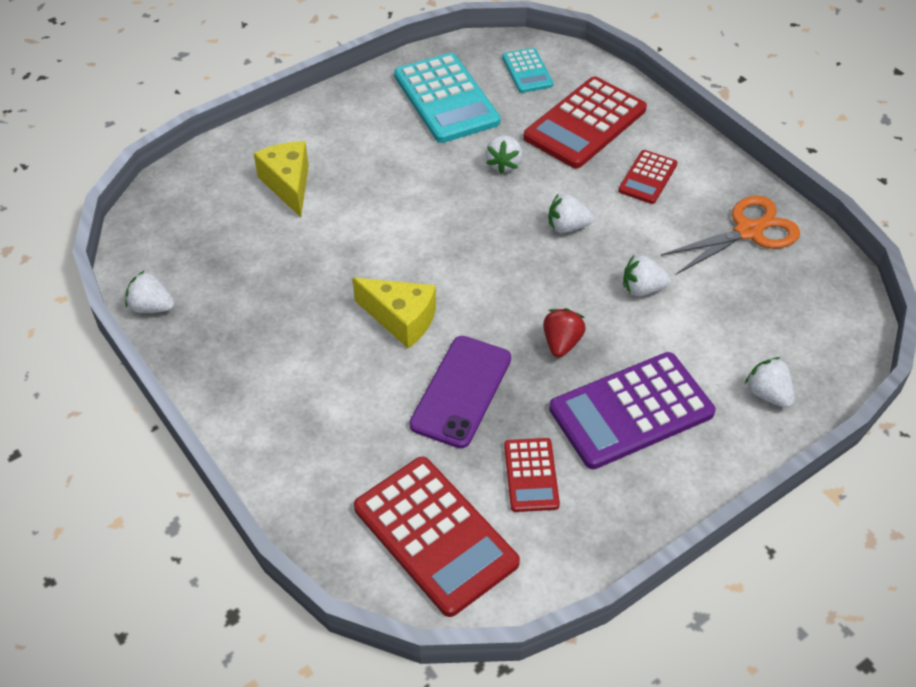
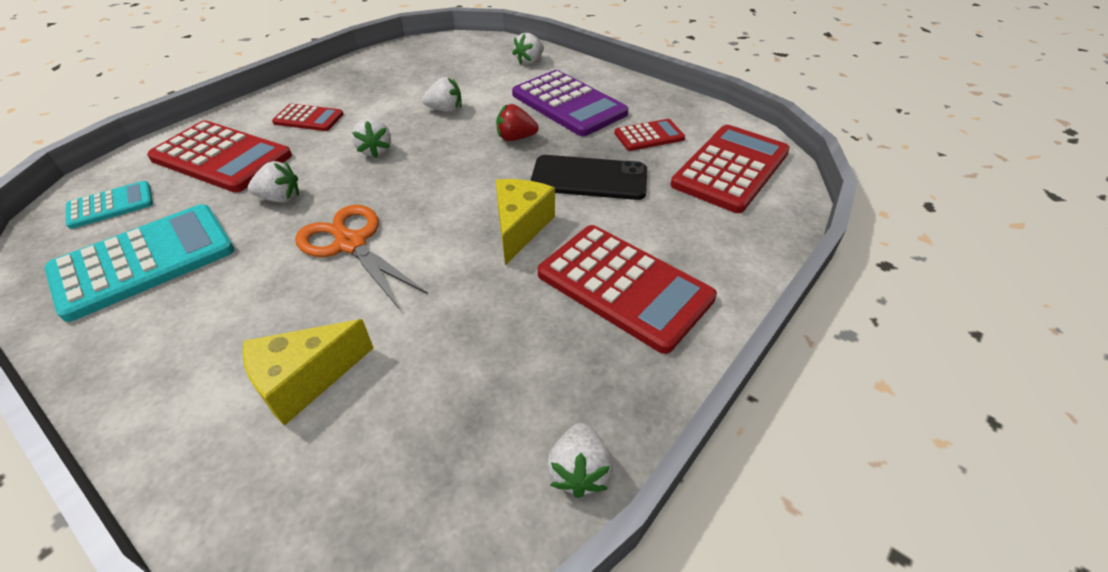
camera: 105 degrees left, 5 degrees down
(294, 375) = (624, 286): none -> red calculator
(461, 391) = (589, 178): purple phone -> black phone
(642, 289) = (445, 110): white strawberry -> white strawberry turned 75 degrees counterclockwise
(748, 231) = (374, 75): orange scissors -> orange scissors (351, 244)

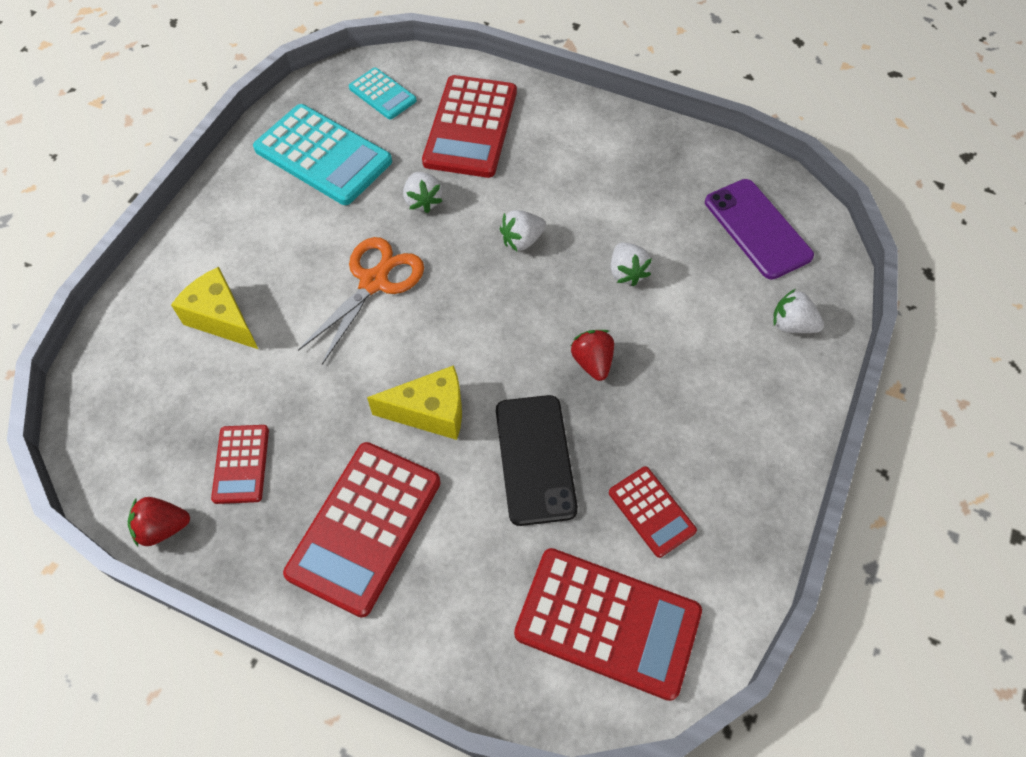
camera: 75 degrees right, 15 degrees up
(308, 118) = (560, 158): red calculator -> red calculator (241, 464)
(447, 57) = (757, 229): none -> purple phone
(568, 104) = (694, 400): purple calculator -> none
(579, 471) = (163, 528): white strawberry -> red strawberry

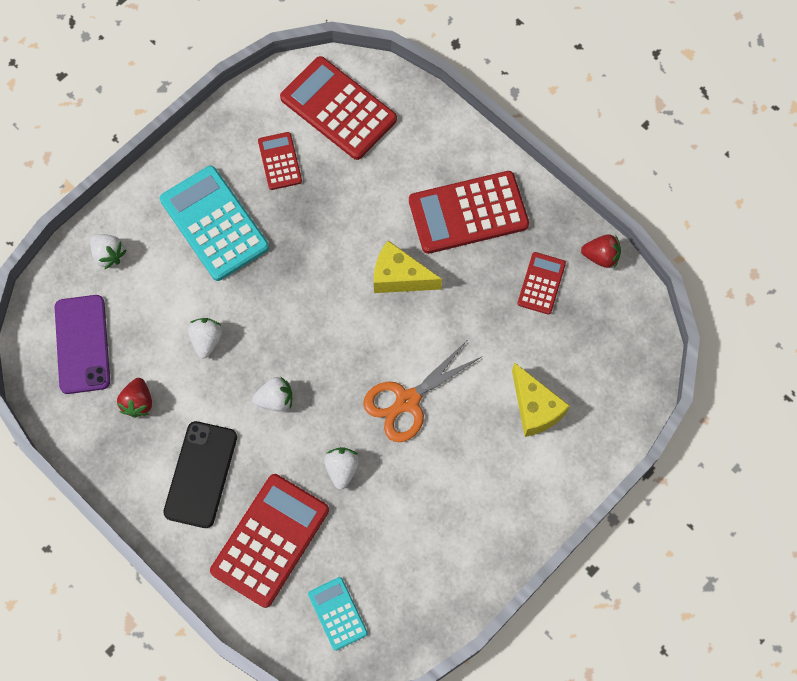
camera: 160 degrees left, 10 degrees up
(323, 155) = (414, 553): turquoise calculator -> turquoise calculator (214, 223)
(365, 527) = (468, 213): red calculator -> red calculator turned 150 degrees counterclockwise
(535, 459) = (340, 220): black phone -> black phone (200, 474)
(592, 362) = (269, 275): red strawberry -> red strawberry (138, 402)

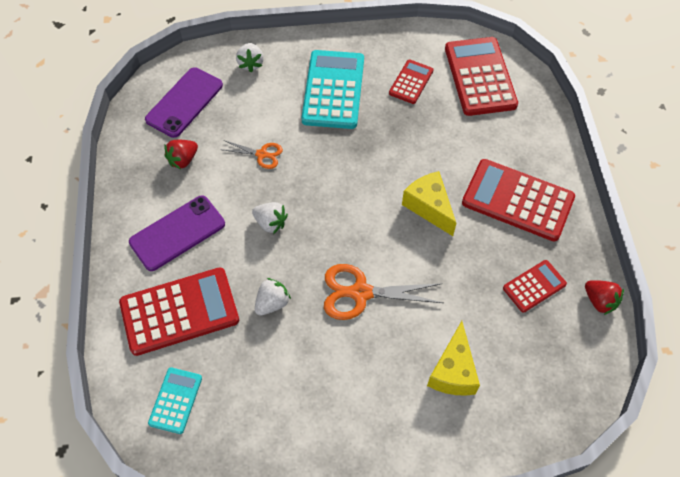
camera: 40 degrees right, 10 degrees down
(200, 474) = (177, 233): black phone -> purple phone
(207, 340) = (261, 154): white strawberry -> orange scissors

